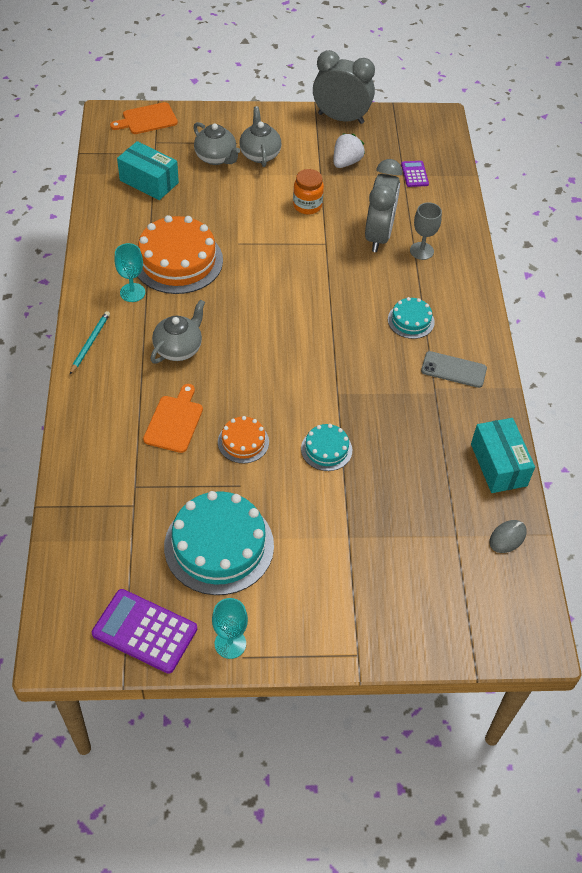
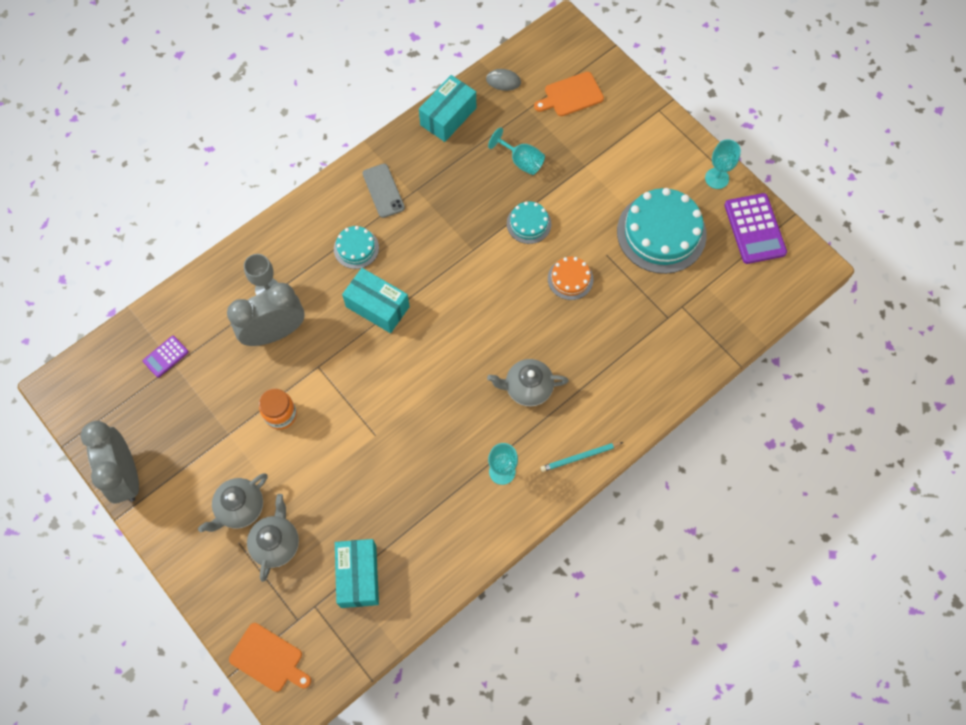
camera: 125 degrees left, 15 degrees up
(174, 421) = (594, 336): orange cutting board -> orange cutting board (571, 95)
(177, 260) = (436, 466): orange cake -> none
(343, 303) = (377, 306): none -> turquoise box
(346, 162) = (192, 424): white strawberry -> none
(398, 488) = (521, 161): none -> turquoise goblet

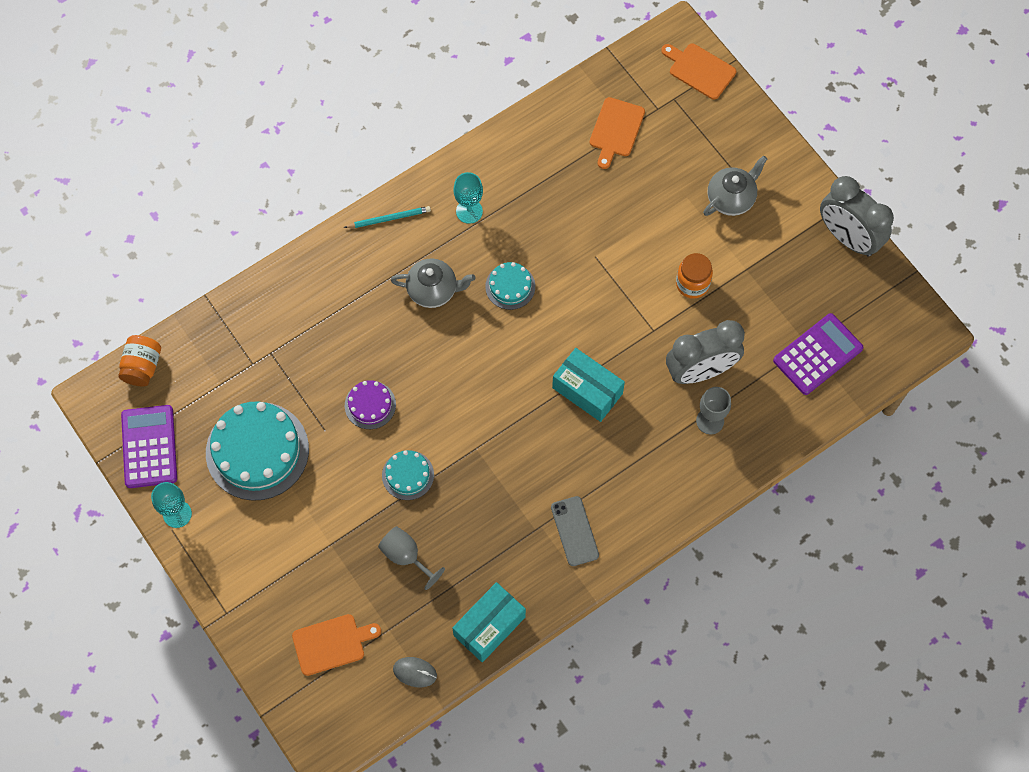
camera: 175 degrees left, 0 degrees up
(126, 475) = (847, 238): grey clock -> grey clock turned 150 degrees clockwise
(166, 356) = (817, 354): purple calculator -> purple calculator, size x1.85
(276, 543) = (694, 164): grey teapot -> none
(356, 248) = (609, 461): turquoise cake -> turquoise cake (510, 286)
(358, 576) = (616, 130): turquoise box -> orange cutting board
(521, 161) = (406, 556): turquoise goblet -> grey goblet
(570, 279) = (370, 405): orange cake -> purple cake
(779, 296) = (142, 366): none -> orange jar

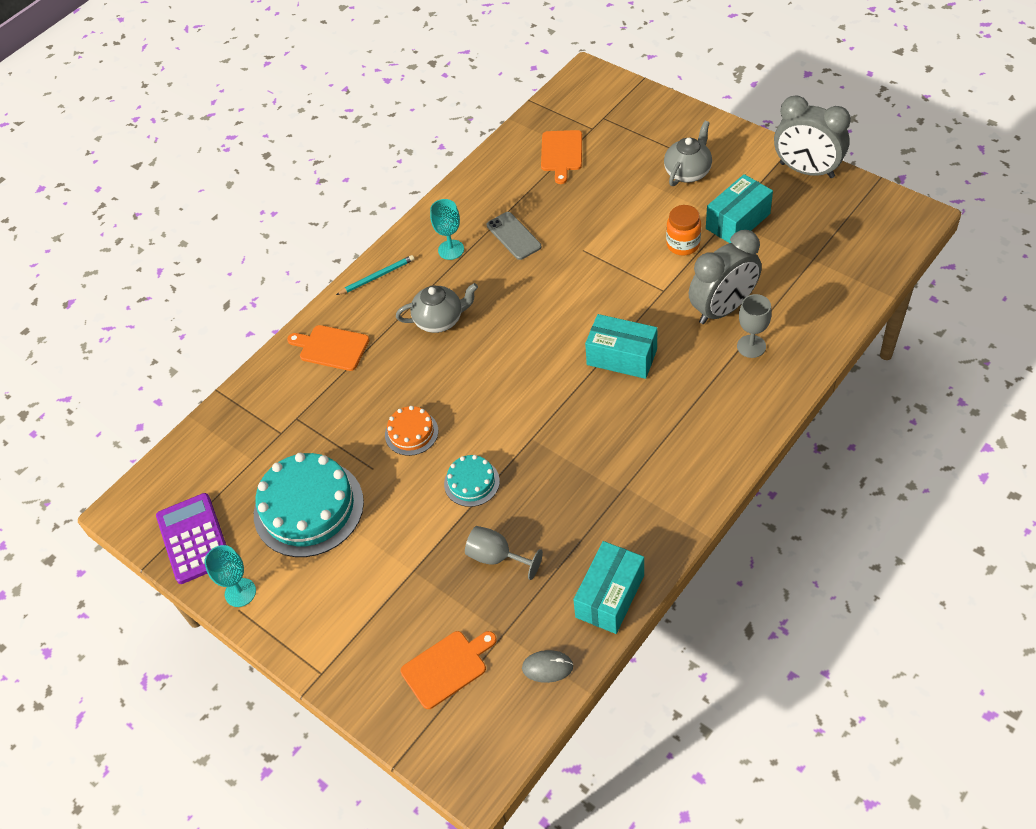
camera: 10 degrees left, 15 degrees down
(142, 366) = (168, 468): orange jar -> none
(370, 405) = (411, 433): purple cake -> orange cake
(510, 286) = (512, 296): turquoise cake -> none
(575, 531) = (661, 480): grey phone -> grey phone (514, 236)
(699, 70) = (617, 92): orange cutting board -> orange cutting board (331, 347)
(755, 275) = (737, 221): none -> turquoise box
(817, 354) = (825, 264): purple calculator -> none

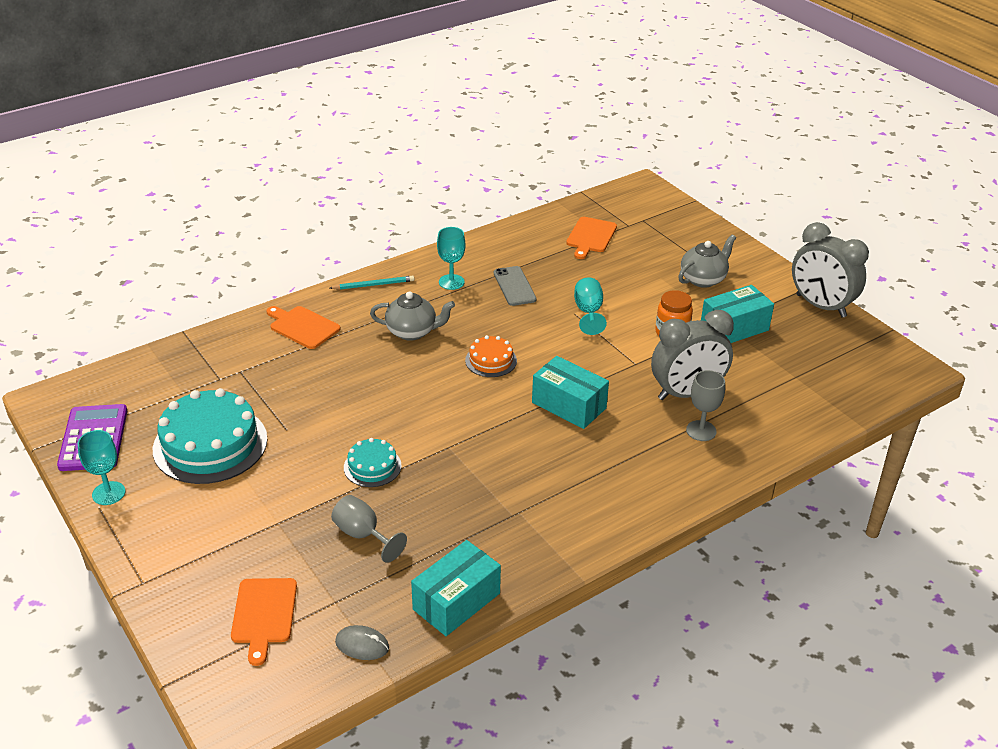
camera: 10 degrees right, 15 degrees down
(411, 433) = (338, 411): orange cake -> orange cake (491, 360)
(447, 667) = (264, 614): orange cutting board -> orange cutting board turned 105 degrees clockwise
(596, 245) = (588, 312): none -> turquoise goblet

